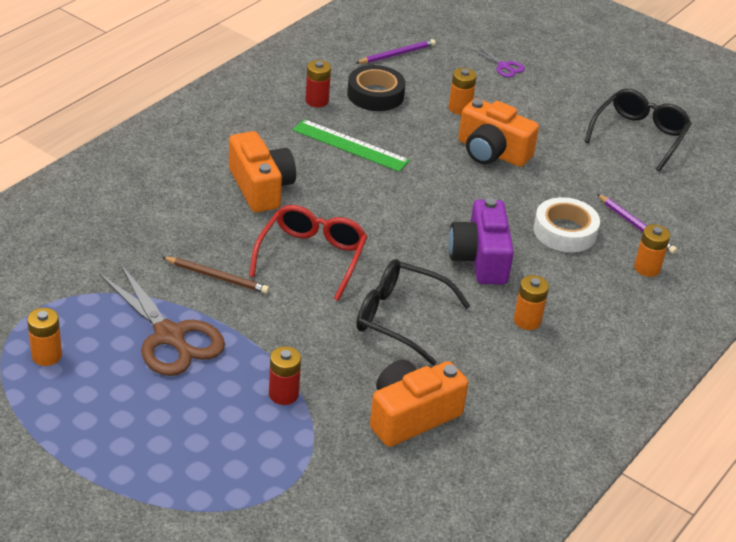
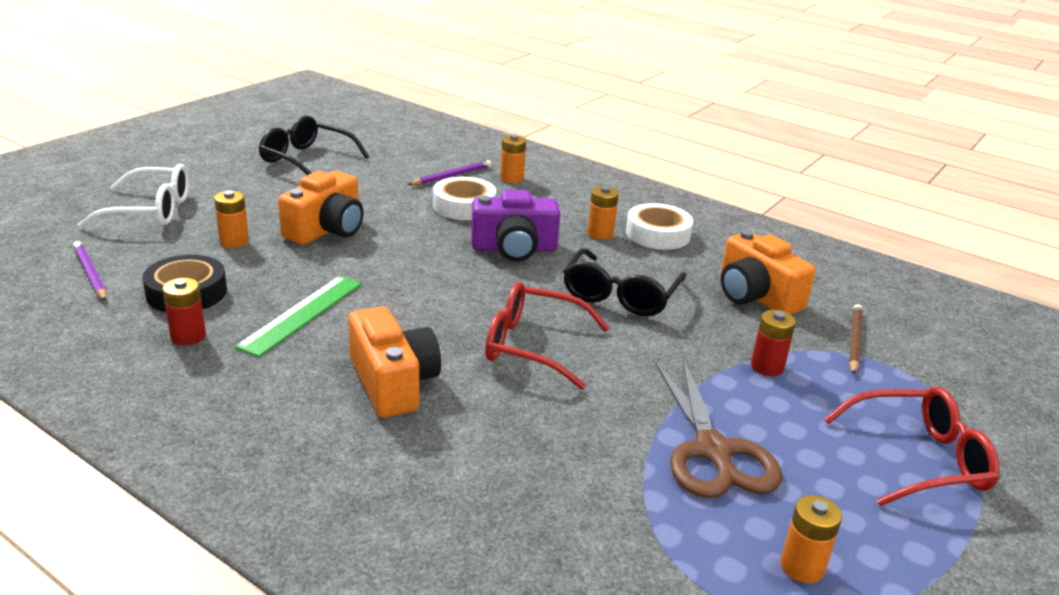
camera: 90 degrees left, 10 degrees down
(148, 459) = (919, 459): none -> red glasses
(170, 336) = (713, 451): brown scissors -> brown scissors turned 120 degrees clockwise
(217, 277) = (588, 416): brown pencil -> brown pencil (854, 341)
(261, 187) = (393, 383): orange camera -> orange camera turned 90 degrees clockwise
(504, 66) = (151, 210): purple scissors -> white glasses
(537, 364) = (658, 234): none -> white tape

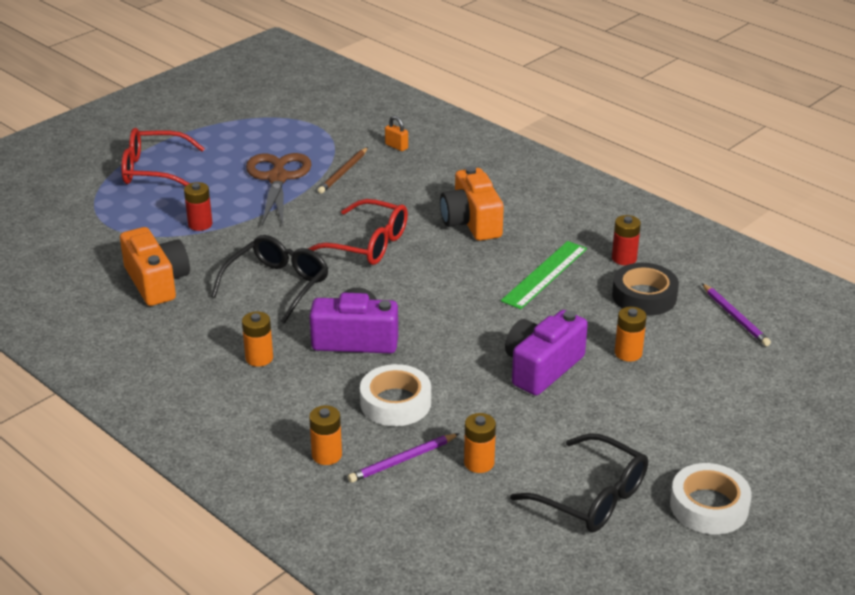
camera: 170 degrees left, 5 degrees up
(151, 210) = (732, 398): white glasses -> none
(327, 230) = (542, 367): orange camera -> purple camera
(538, 540) = (396, 146): none -> orange padlock
(658, 234) = (198, 356): white tape -> white tape (709, 506)
(802, 567) = (268, 132): orange battery -> orange battery (479, 463)
(854, 341) = (112, 241): brown pencil -> brown pencil (343, 172)

